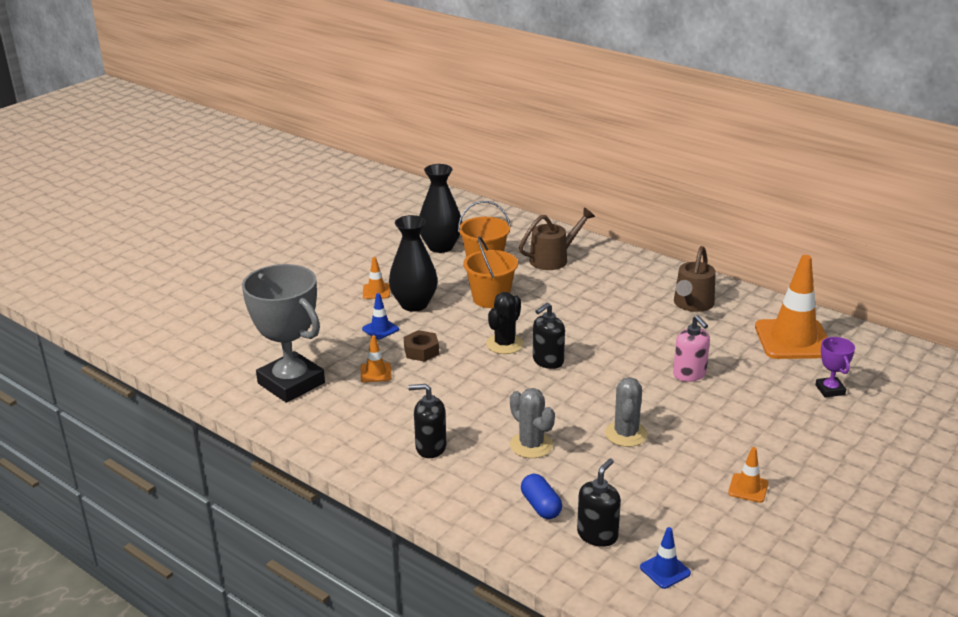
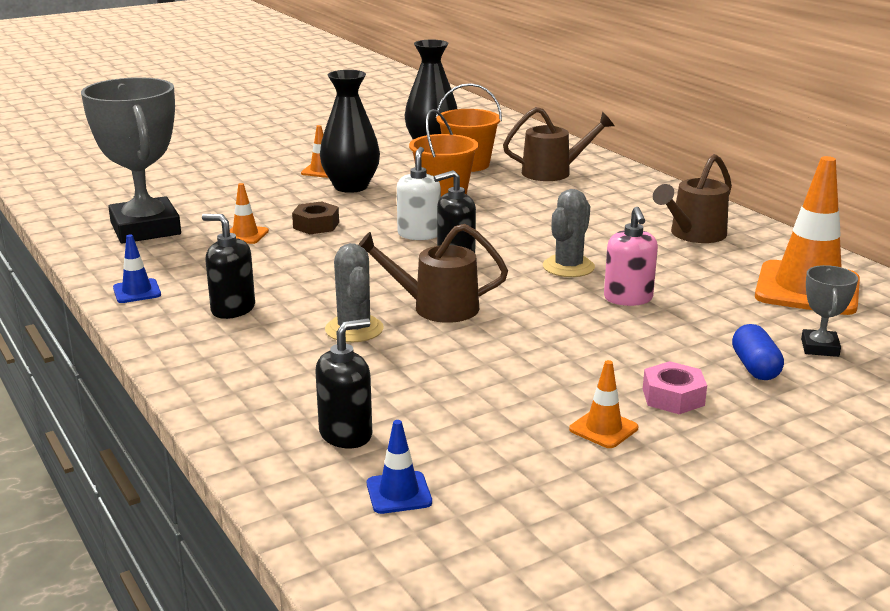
camera: 20 degrees right, 5 degrees down
(380, 329) = (291, 201): blue traffic cone -> blue traffic cone (137, 291)
(504, 344) = (419, 234): black cactus -> white soap dispenser
(540, 506) = (303, 390): blue capsule -> blue capsule (755, 367)
(570, 412) = (435, 307): none -> brown watering can
(626, 434) = (486, 341): grey cactus -> grey cactus (568, 267)
(771, 452) = (673, 397): none -> pink nut
(830, 390) = (820, 348): purple trophy -> grey trophy

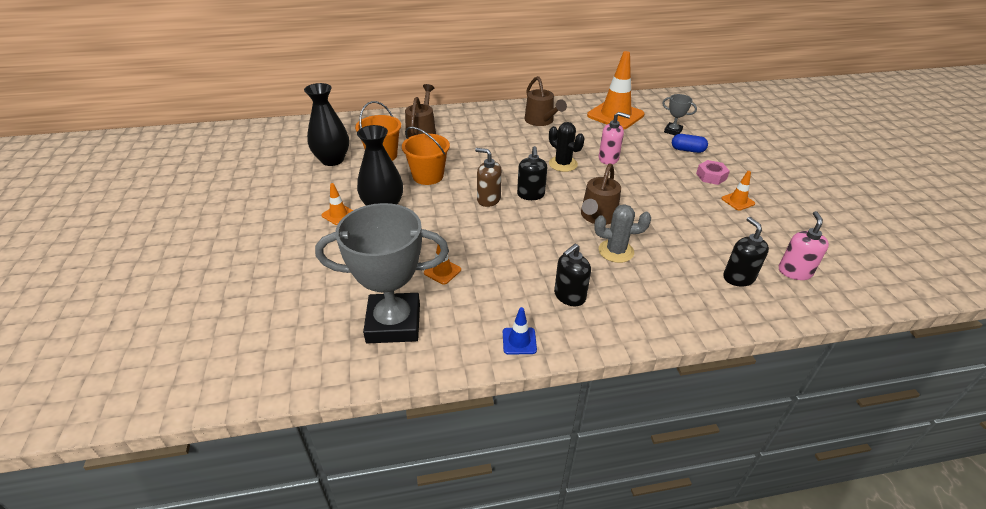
camera: 70 degrees left, 15 degrees up
(316, 225) = (445, 236): brown nut -> none
(399, 493) = (794, 272): blue traffic cone -> pink soap dispenser
(419, 234) = (488, 199): white soap dispenser -> brown soap dispenser
(568, 267) = (563, 164): grey cactus -> black cactus

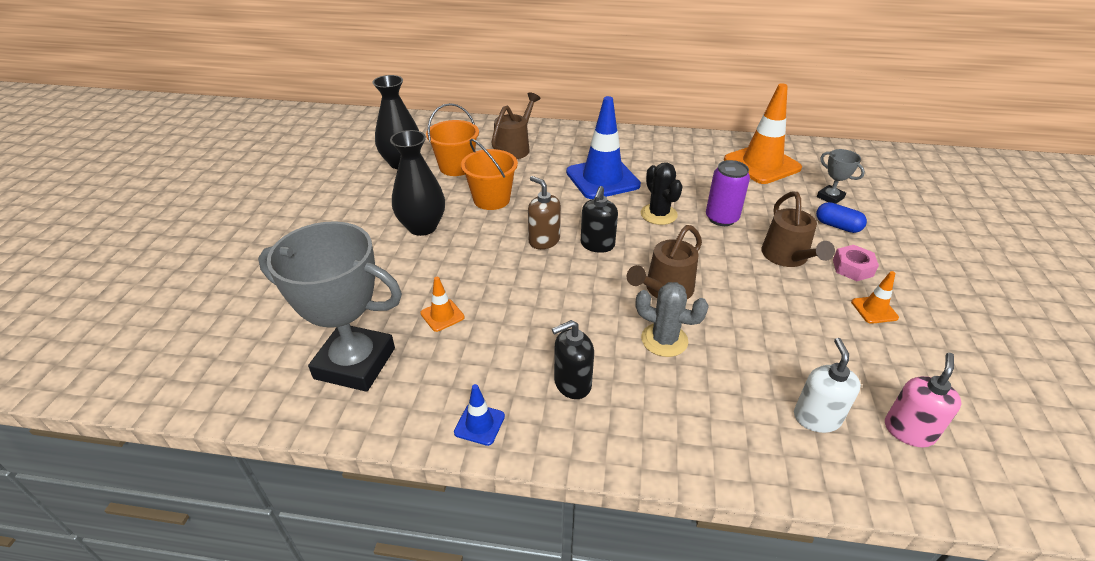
camera: 20 degrees right, 0 degrees up
(338, 214) = (372, 225): orange traffic cone -> none
(506, 145) = (602, 179): none -> blue traffic cone
(541, 121) = (662, 157): brown watering can -> brown watering can (788, 257)
(608, 159) = (721, 218): pink soap dispenser -> purple can
(738, 278) = (816, 418): black soap dispenser -> white soap dispenser

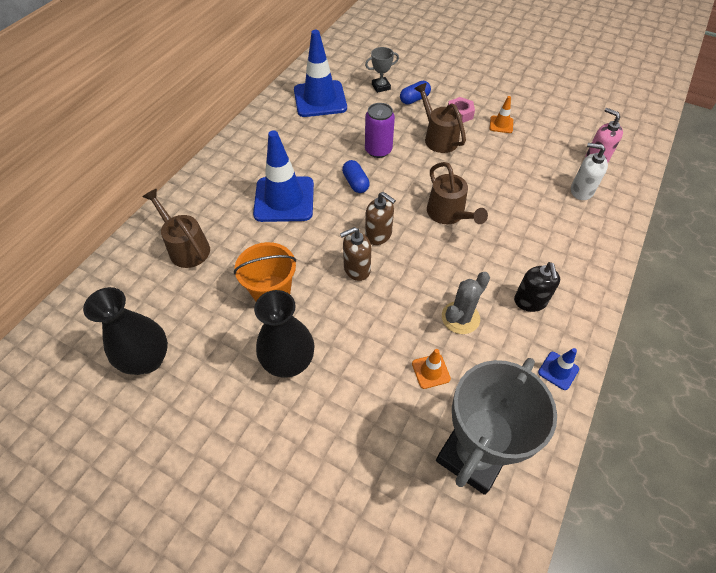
camera: 70 degrees left, 15 degrees up
(456, 167) = (191, 308): orange bucket -> none
(597, 245) = (378, 235): black soap dispenser -> brown soap dispenser
(658, 214) = (355, 183): black cactus -> blue capsule
(664, 340) = (500, 234): grey cactus -> grey cactus (460, 317)
(762, 164) = (320, 99): orange traffic cone -> blue traffic cone
(788, 257) = (438, 137): brown watering can -> brown watering can turned 135 degrees counterclockwise

